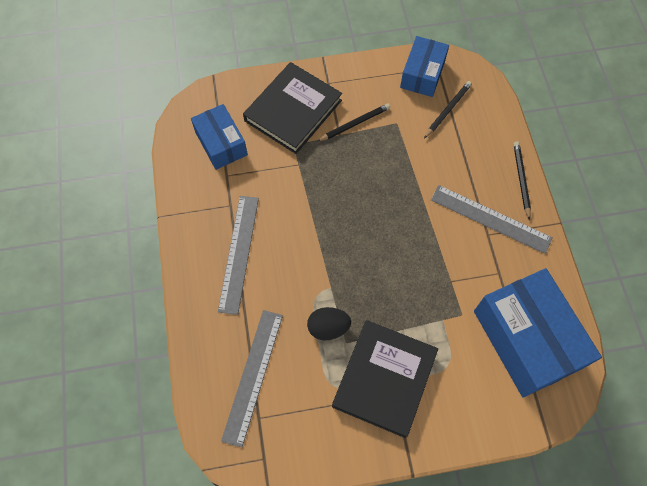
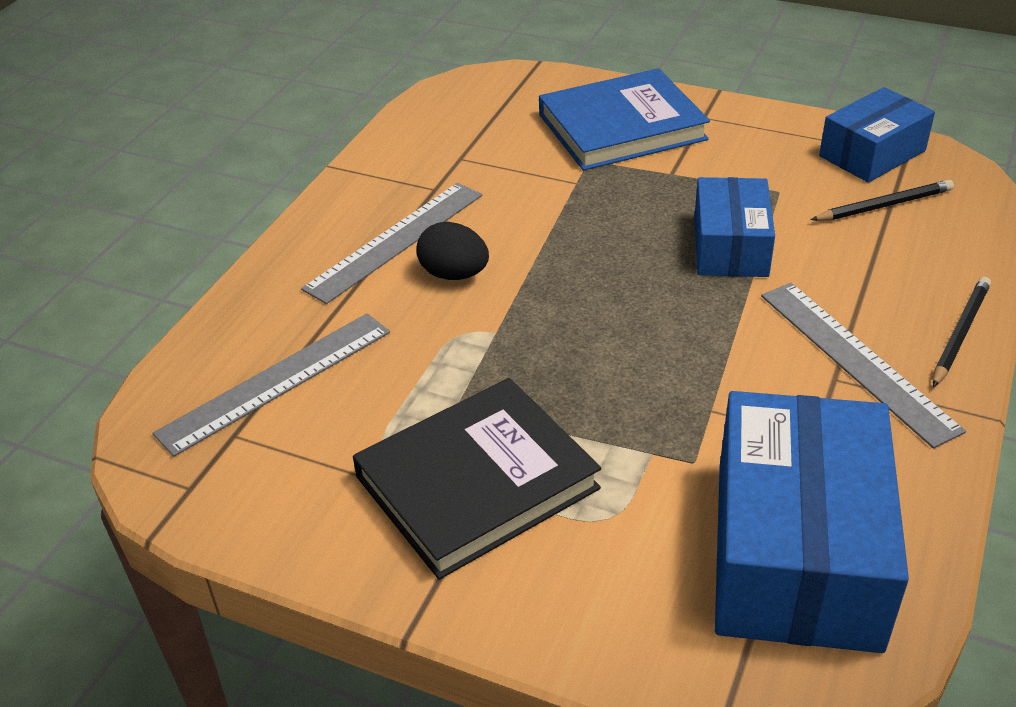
camera: 35 degrees right, 25 degrees down
(221, 143) = (484, 125): blue box -> blue box (730, 246)
(293, 110) = (621, 127): black book -> blue book
(328, 328) = (445, 377): black egg -> black egg (454, 274)
(354, 124) = (706, 170): black pencil -> none

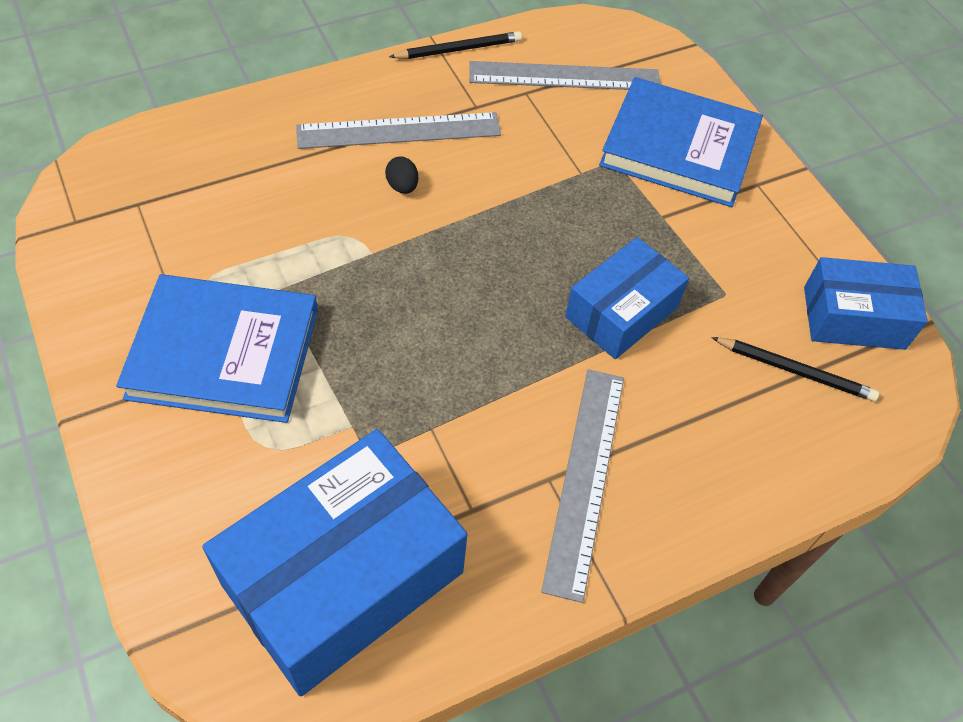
camera: 35 degrees right, 15 degrees up
(276, 381) = (203, 184): grey ruler -> grey ruler (564, 77)
(454, 274) = (402, 186): black egg -> black egg, size x0.62
(476, 482) = (224, 353): black book -> blue book
(959, 333) = (696, 524): black pencil -> black pencil (458, 49)

